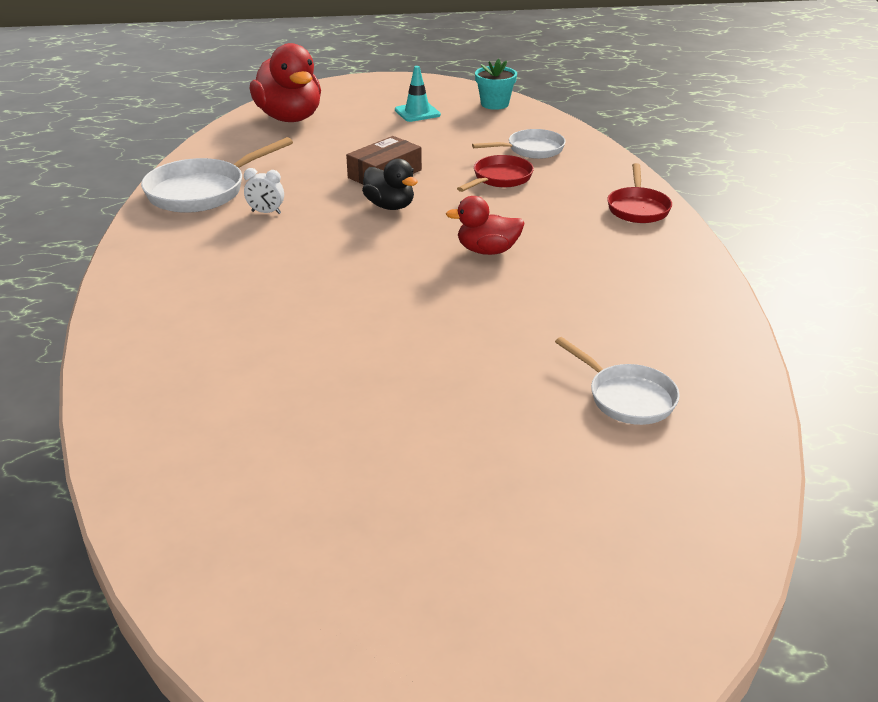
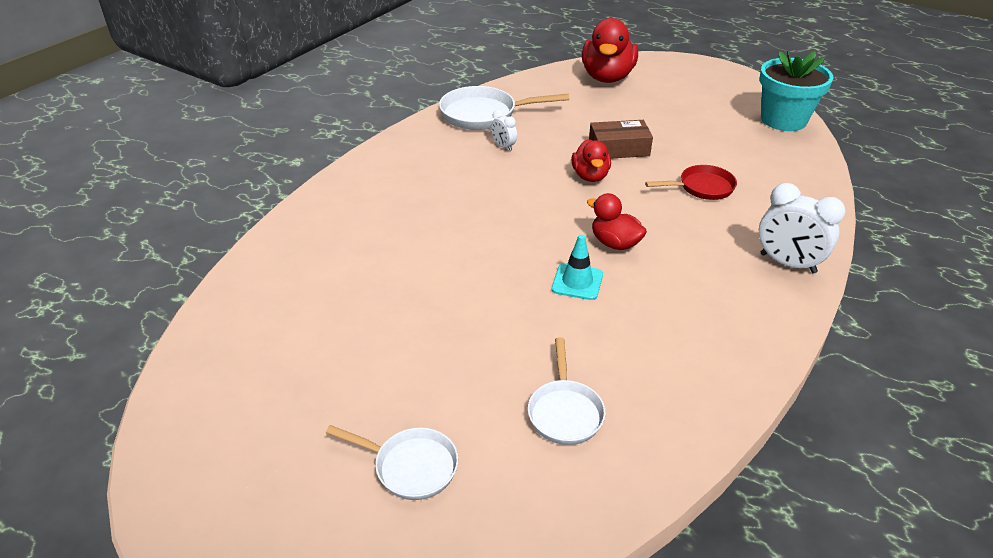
camera: 40 degrees right, 5 degrees up
(390, 206) = (590, 176): black duck -> red duck
(417, 112) = (708, 105): turquoise traffic cone -> turquoise traffic cone (577, 282)
(494, 104) = (783, 120): turquoise flower pot -> turquoise flower pot, size x1.70
(531, 149) = (762, 173): white pan -> white pan (411, 466)
(638, 208) = (787, 263): red pan -> white clock

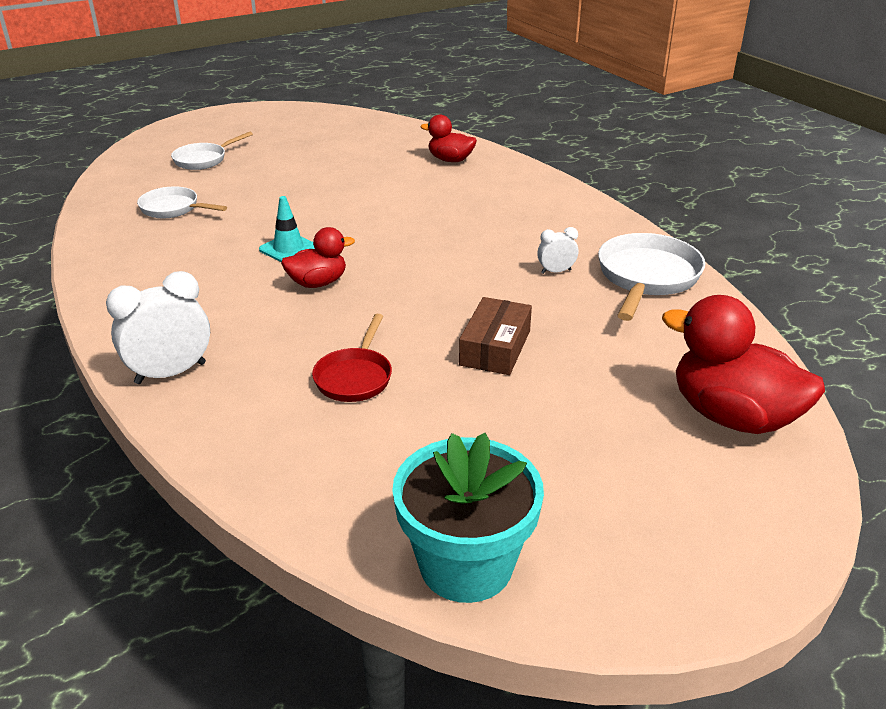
camera: 115 degrees right, 5 degrees down
(590, 176) = (448, 307): red duck -> red duck (450, 160)

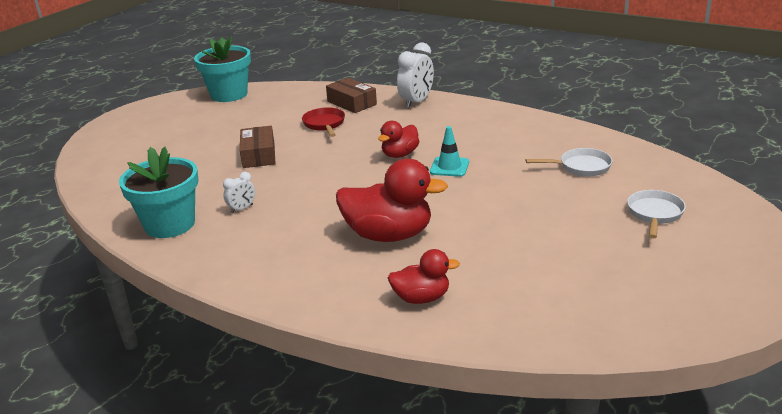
camera: 155 degrees right, 5 degrees down
(262, 416) = (352, 103): none -> brown box
(647, 277) = (170, 224): white pan -> turquoise flower pot
(732, 416) = (116, 162): red duck -> red duck (389, 235)

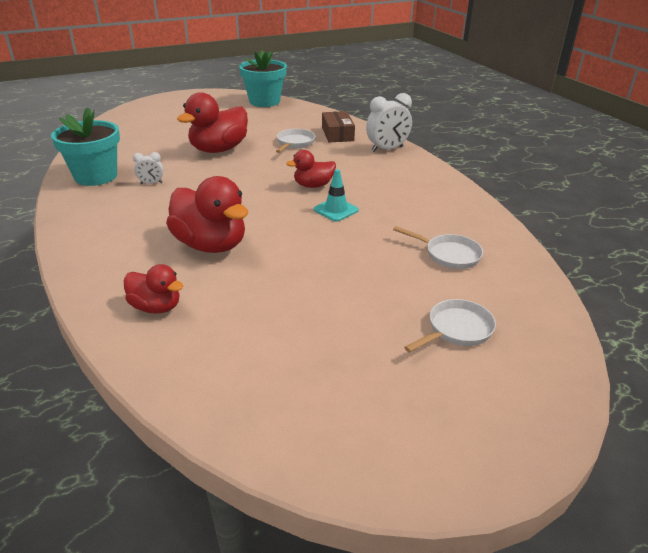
camera: 30 degrees right, 5 degrees up
(258, 155) = (219, 149): brown box -> red duck
(324, 124) = (294, 143): red pan -> white pan

